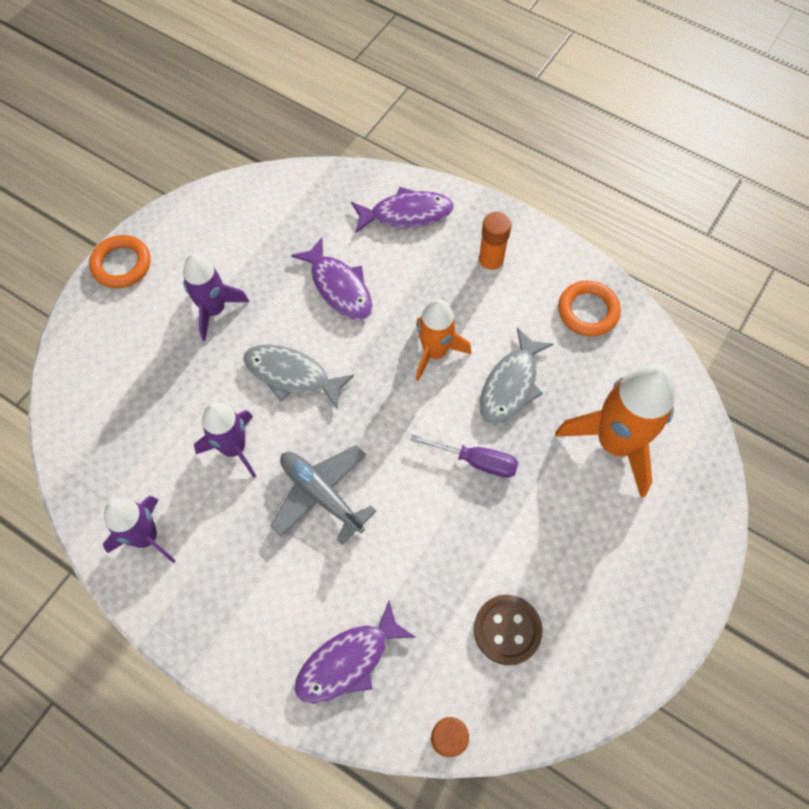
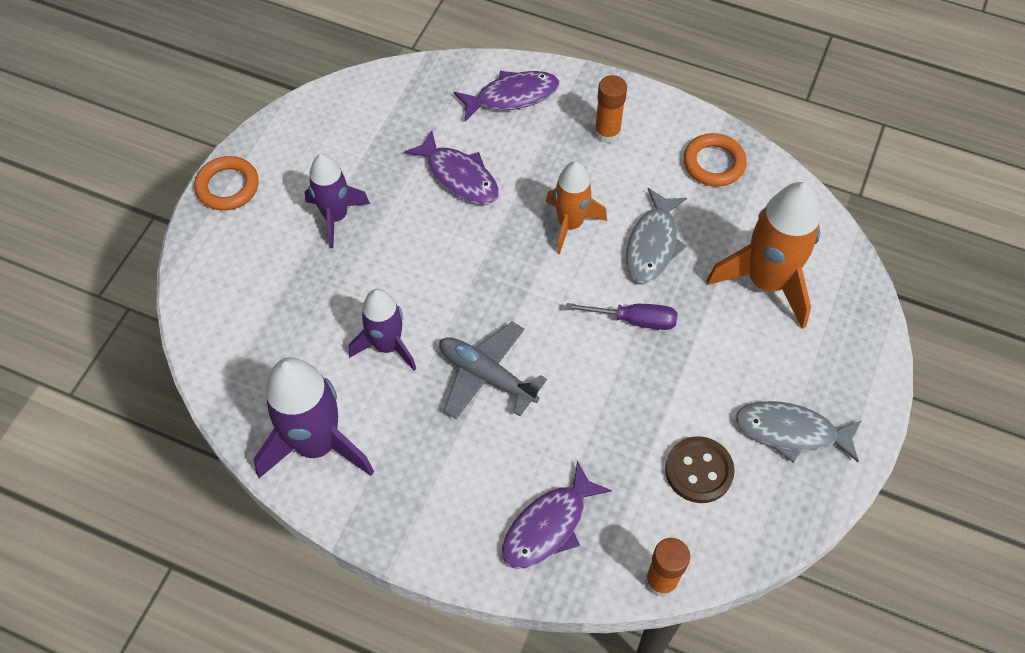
camera: 10 degrees left, 5 degrees down
(146, 537) = (316, 444): purple rocket -> purple rocket, size x1.59
(292, 375) = (430, 267): grey fish -> grey fish (791, 432)

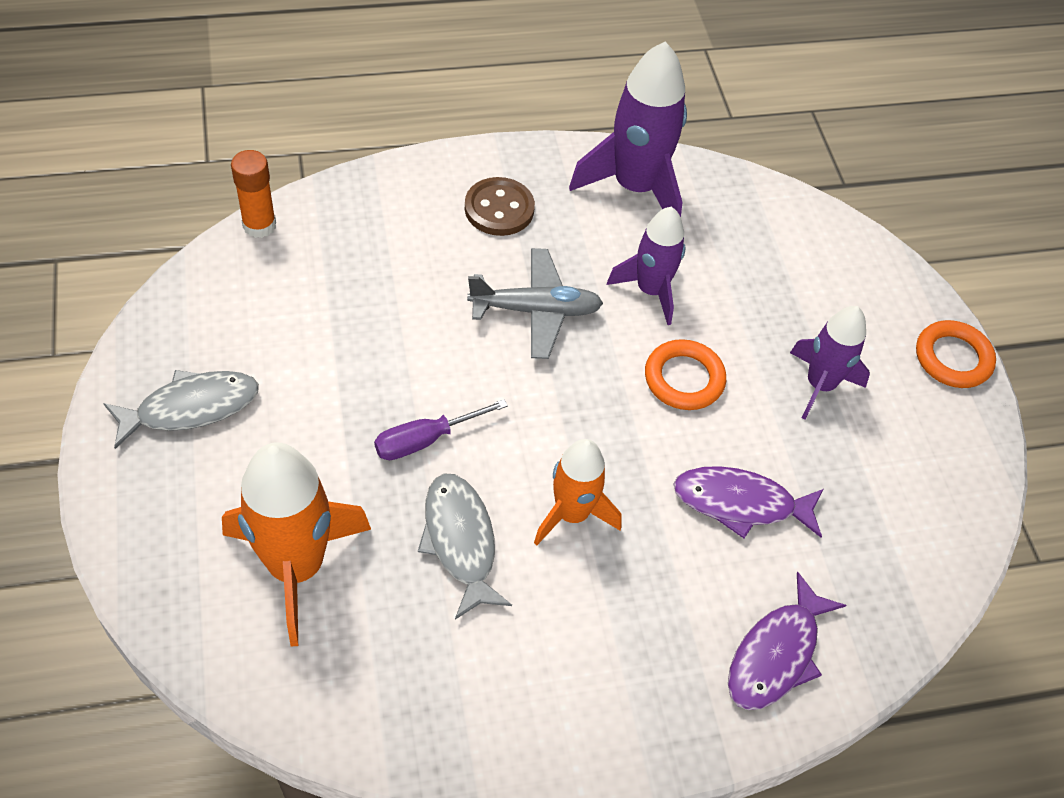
camera: 140 degrees right, 5 degrees down
(549, 525) = (387, 220): purple fish -> none
(607, 133) = (618, 670): orange glue stick -> none
(699, 471) = (271, 326): brown button -> brown button (499, 209)
(713, 163) = (451, 706): orange ring -> orange ring (684, 379)

